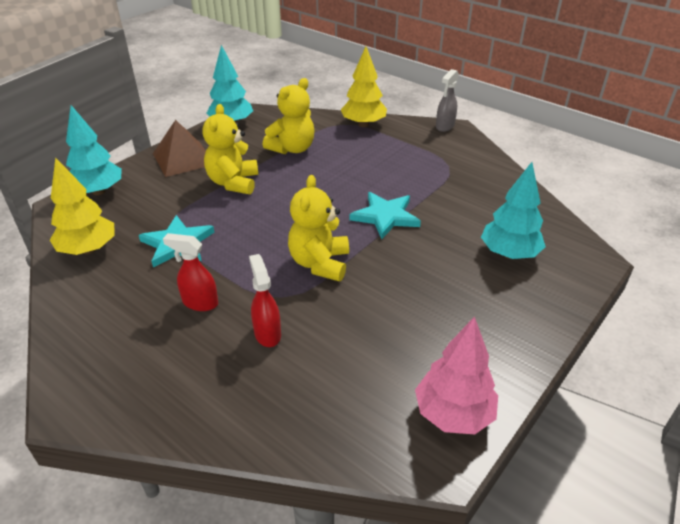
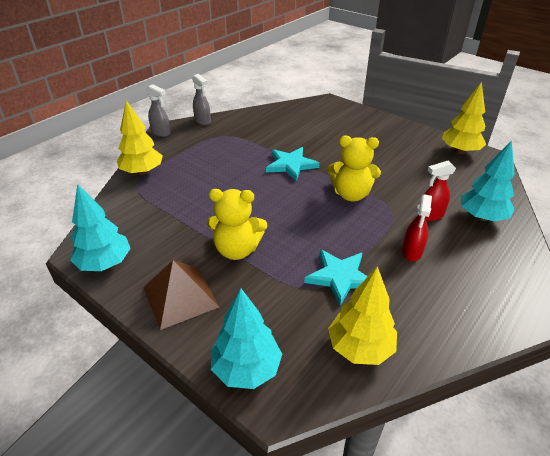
camera: 90 degrees left, 0 degrees up
(292, 148) = (177, 214): yellow teddy bear -> none
(453, 414) = (460, 151): pink tree -> yellow tree
(481, 150) = (203, 121): none -> grey spray bottle
(509, 253) = (327, 124): turquoise tree -> turquoise tree (481, 217)

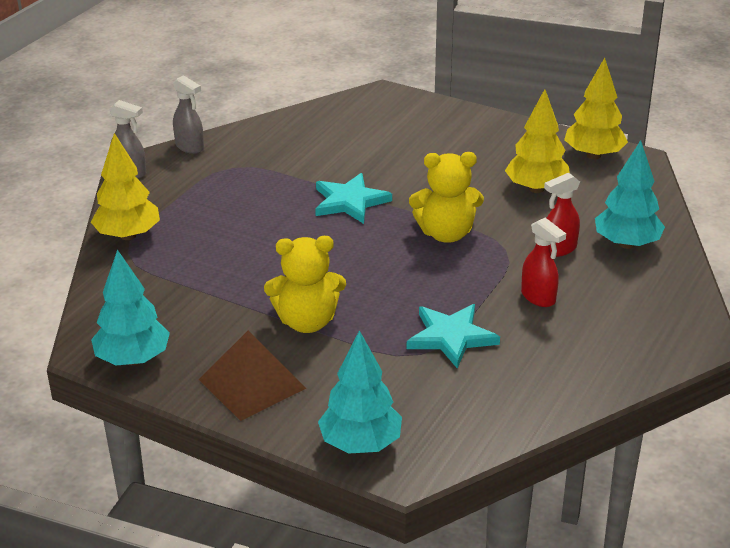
camera: 10 degrees left, 5 degrees down
(360, 347) = (489, 407): yellow tree -> yellow tree (536, 189)
(412, 252) = (538, 297): red spray bottle -> red spray bottle turned 45 degrees counterclockwise

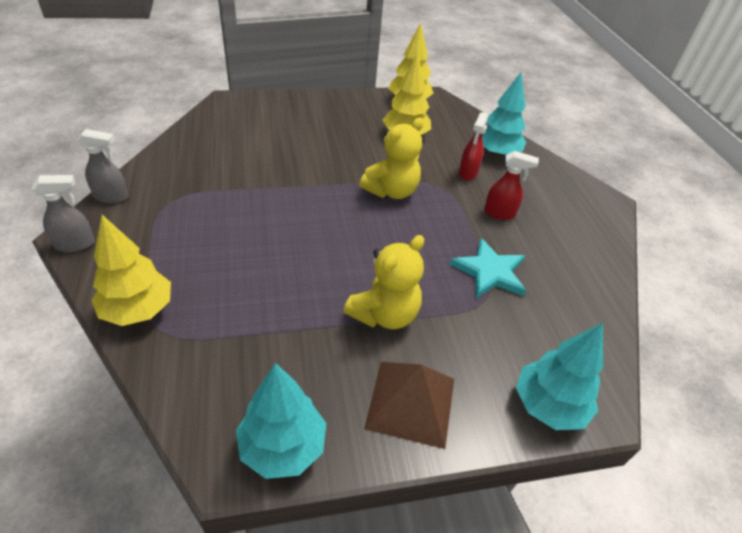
camera: 45 degrees left, 10 degrees up
(350, 201) = (298, 193): turquoise star -> none

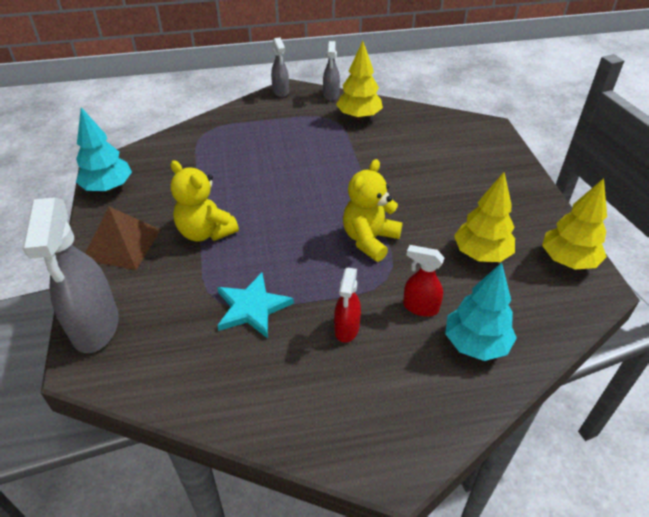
camera: 95 degrees right, 0 degrees up
(138, 310) = (221, 123): yellow tree -> yellow tree (359, 117)
(391, 191) = (369, 240): yellow teddy bear -> yellow teddy bear turned 75 degrees clockwise
(548, 406) = (95, 327): turquoise tree -> grey spray bottle

